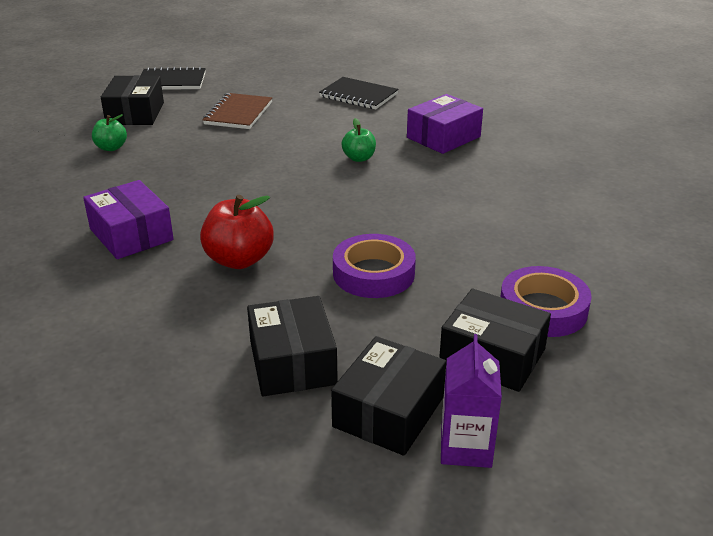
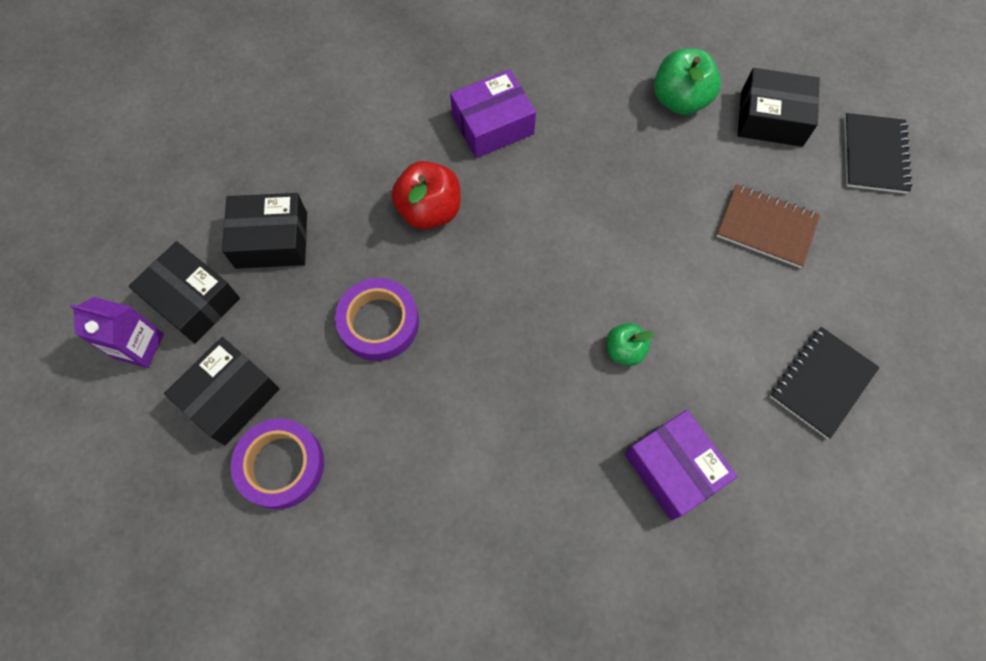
camera: 100 degrees right, 35 degrees up
(111, 148) = (680, 100): green apple -> green apple, size x1.70

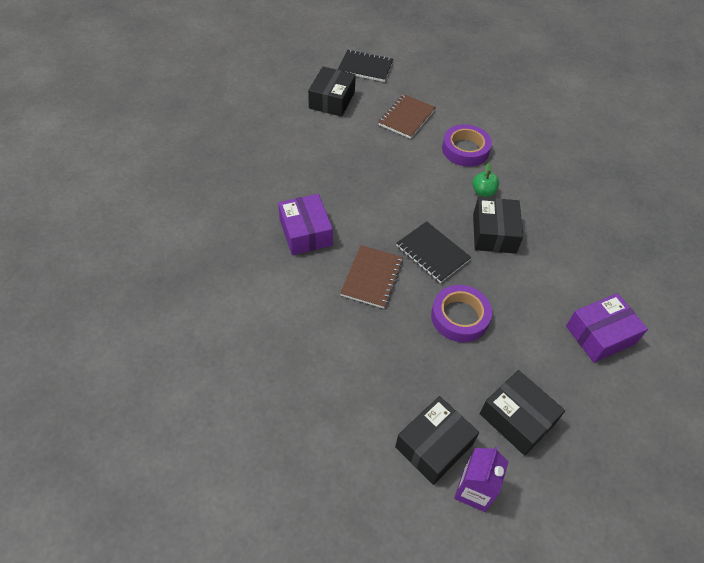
camera: 85 degrees left, 15 degrees down
(271, 240) = (384, 384): black box -> black box (494, 233)
(281, 465) = (568, 385): purple tape -> purple tape (465, 149)
(429, 210) = (372, 277): red apple -> brown notebook
(674, 468) = (555, 183): purple box -> purple box (600, 335)
(680, 100) = (308, 136): green apple -> none
(822, 383) = (503, 117): black notebook -> black notebook (432, 253)

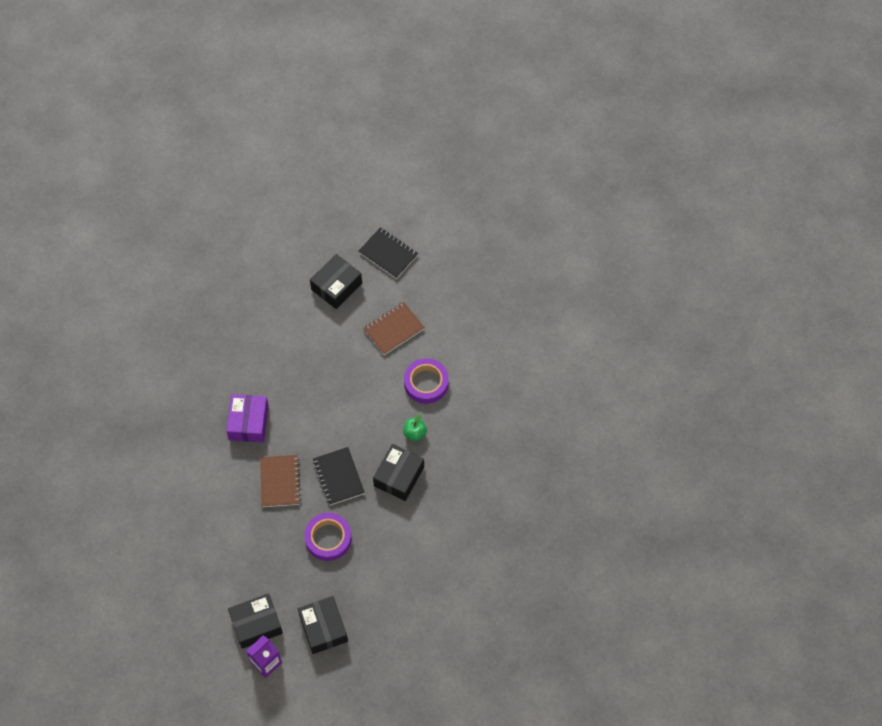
camera: 25 degrees right, 10 degrees up
(372, 277) = (280, 481): brown notebook -> brown notebook turned 45 degrees counterclockwise
(600, 335) = (425, 592): purple box -> none

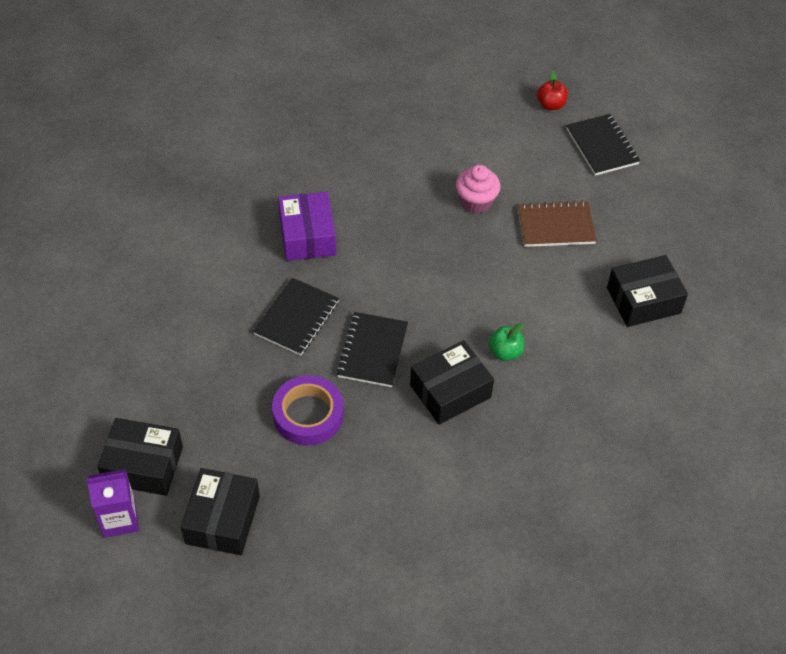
camera: 30 degrees right, 10 degrees down
(248, 422) = (307, 236): purple box -> purple box turned 45 degrees counterclockwise
(280, 481) = (296, 318): brown notebook -> black notebook
(336, 286) = (515, 149): black box -> black box (643, 300)
(336, 339) = (476, 202): none -> pink cupcake
(338, 239) = (550, 105): none -> red apple
(426, 383) = (558, 304): purple tape -> none

